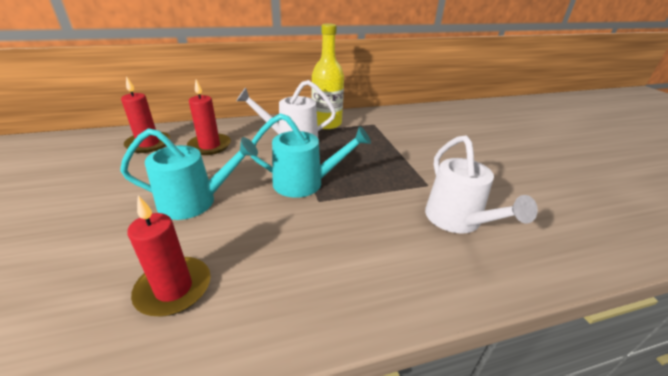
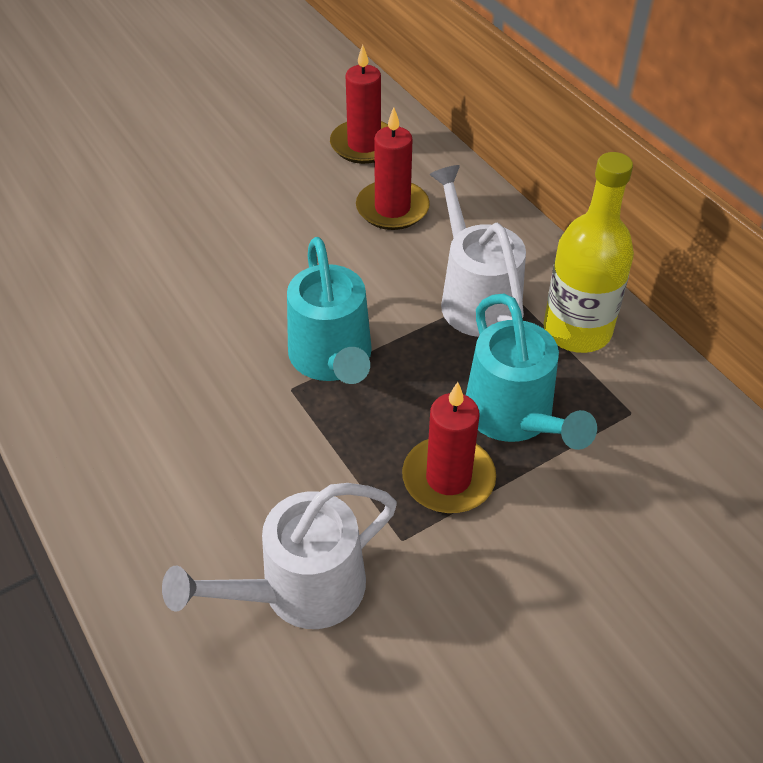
camera: 75 degrees right, 15 degrees up
(174, 288) = (90, 309): red candle -> red candle (448, 478)
(196, 202) = (240, 259): turquoise watering can -> turquoise watering can (515, 418)

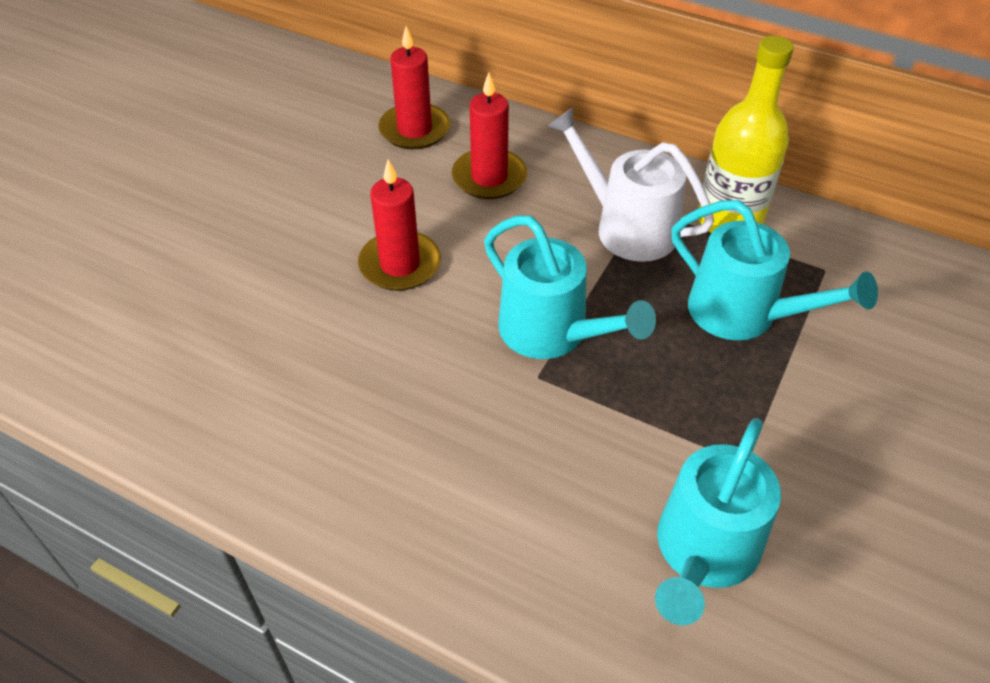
camera: 30 degrees left, 0 degrees up
(299, 590) = (703, 553): white watering can -> turquoise watering can
(448, 478) = (737, 391): red candle -> red candle (400, 264)

